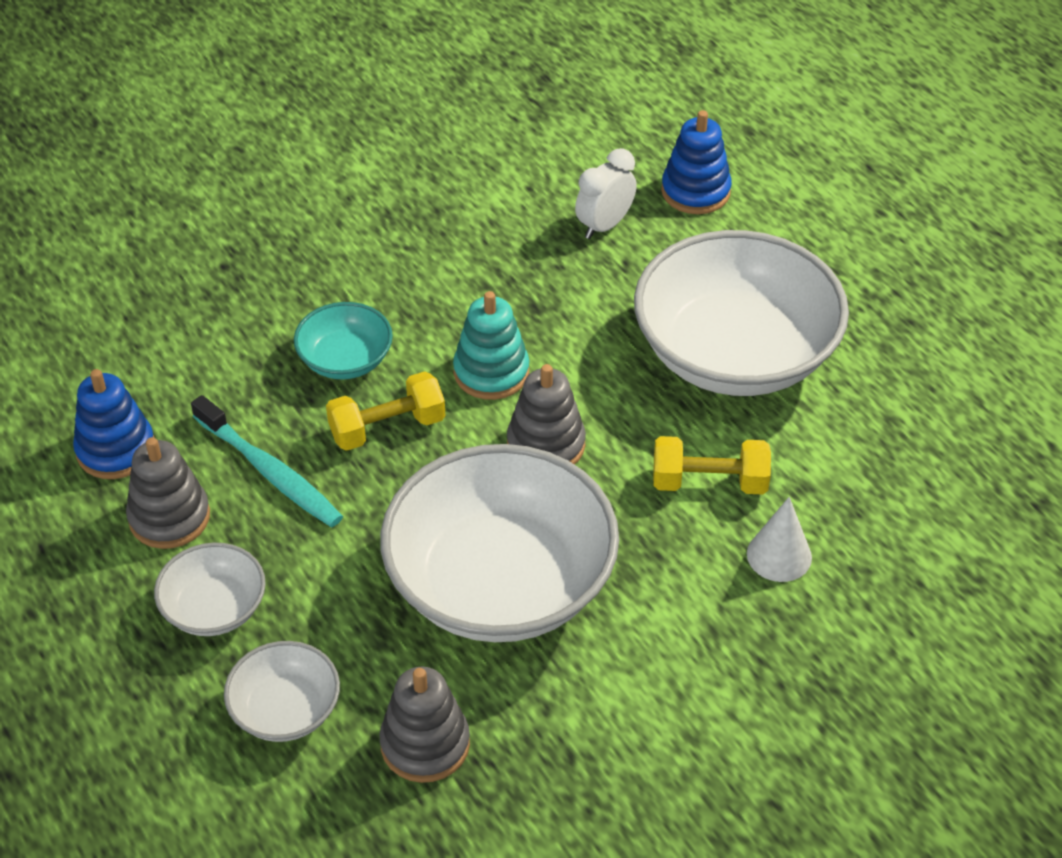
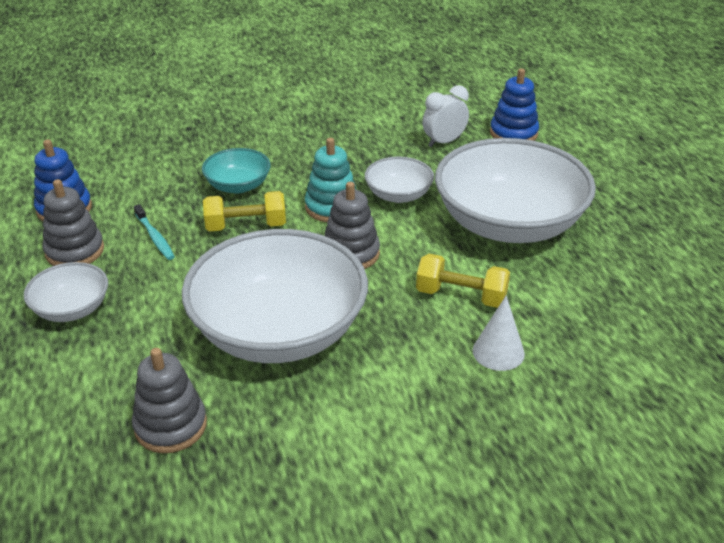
camera: 15 degrees right, 10 degrees down
(270, 472) = (155, 237): turquoise toothbrush -> turquoise toothbrush, size x0.61
(285, 710) = (83, 381): white bowl -> white bowl (398, 195)

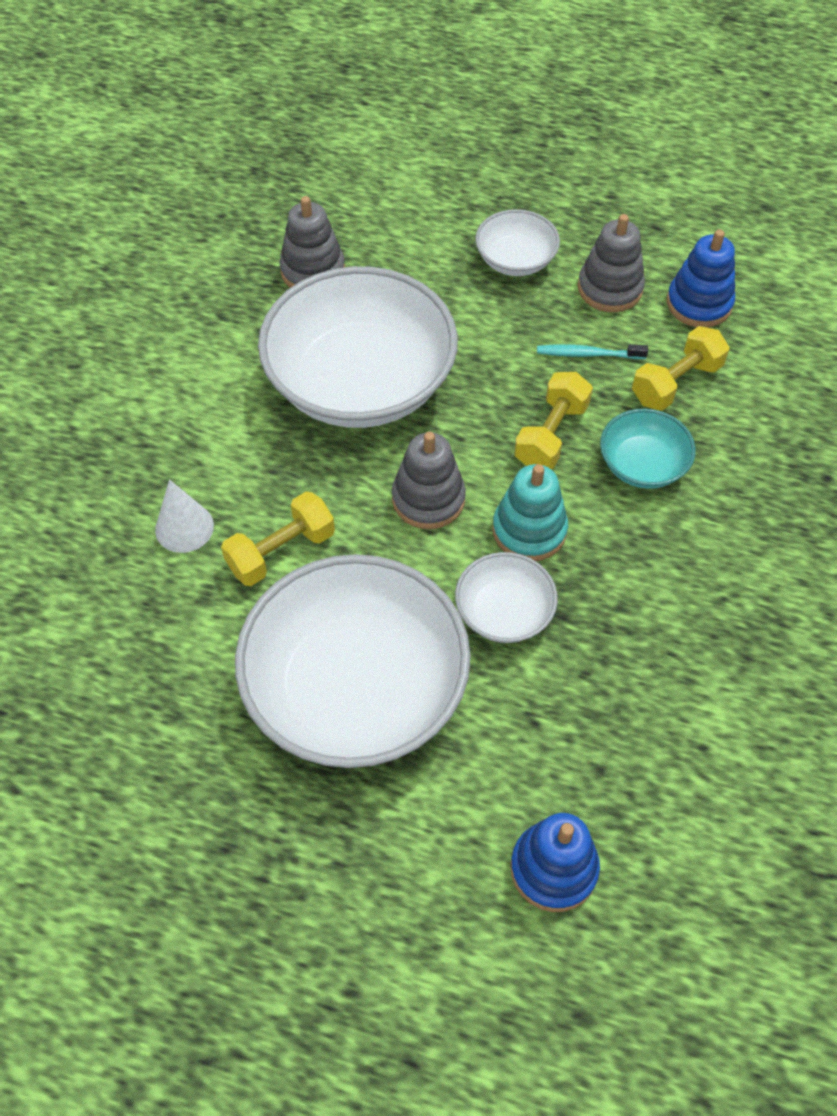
camera: 125 degrees right, 20 degrees up
(153, 195) = (676, 383): none -> yellow dumbbell
(444, 142) = (593, 752): white clock -> none

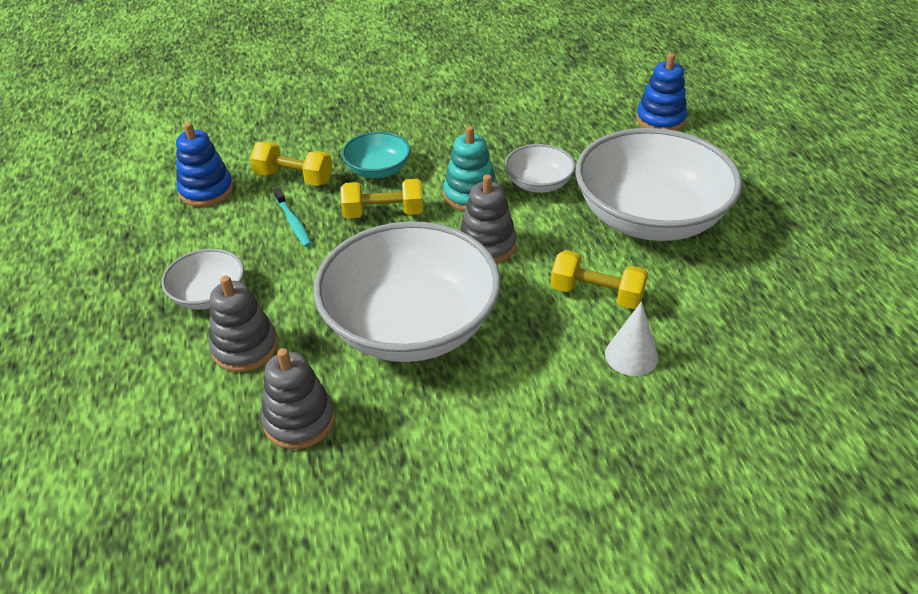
camera: 120 degrees left, 15 degrees down
(610, 288) = (214, 235): grey stacking toy -> grey stacking toy (245, 348)

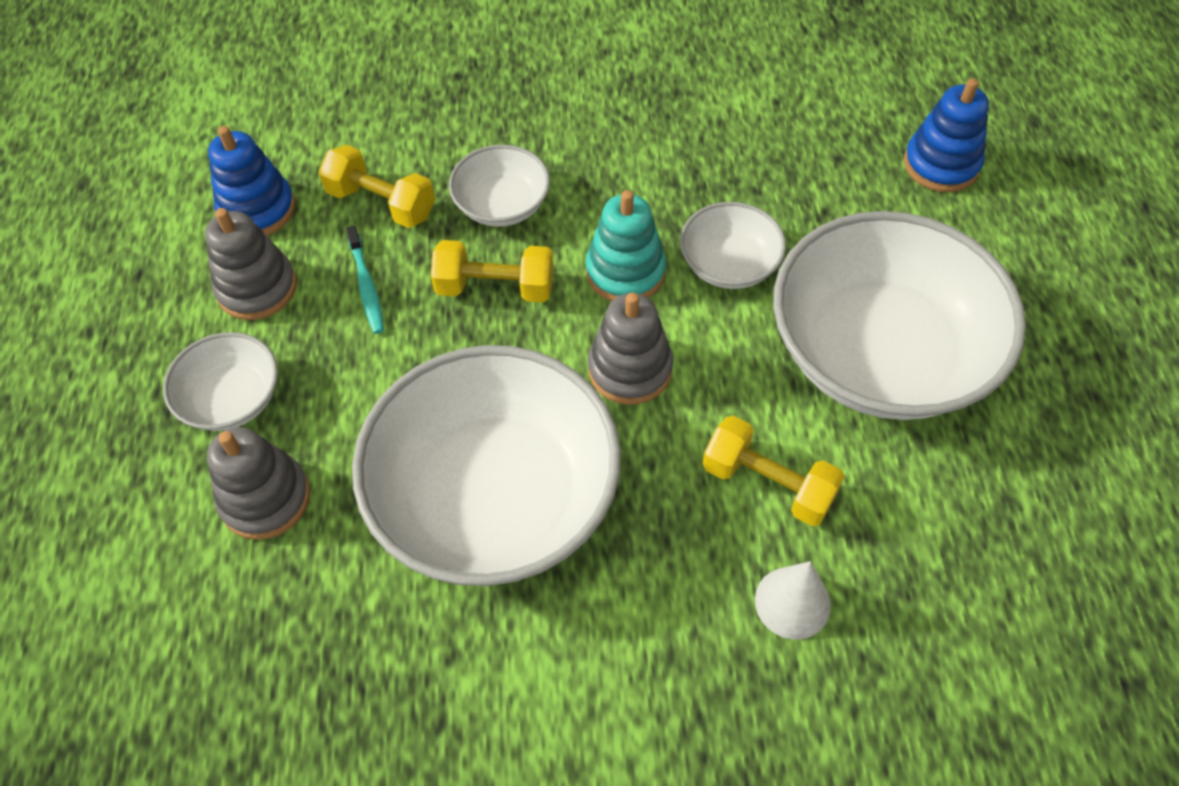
camera: 10 degrees right, 15 degrees up
(299, 421) = (316, 635): grey stacking toy -> grey stacking toy (257, 288)
(378, 170) = (502, 205): turquoise bowl -> white bowl

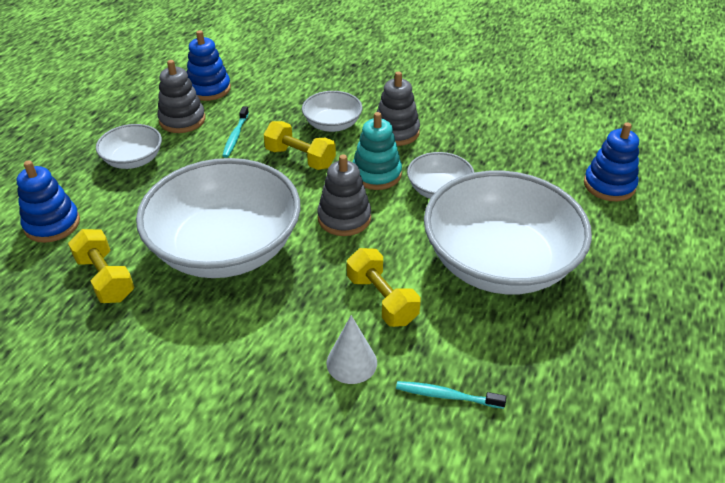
camera: 25 degrees right, 15 degrees down
(187, 577) = (52, 224): none -> blue stacking toy
(265, 498) = (114, 206): grey stacking toy -> grey stacking toy (396, 132)
(381, 203) = (271, 105): yellow dumbbell -> yellow dumbbell (105, 278)
(939, 593) = (447, 396): none -> turquoise toothbrush

